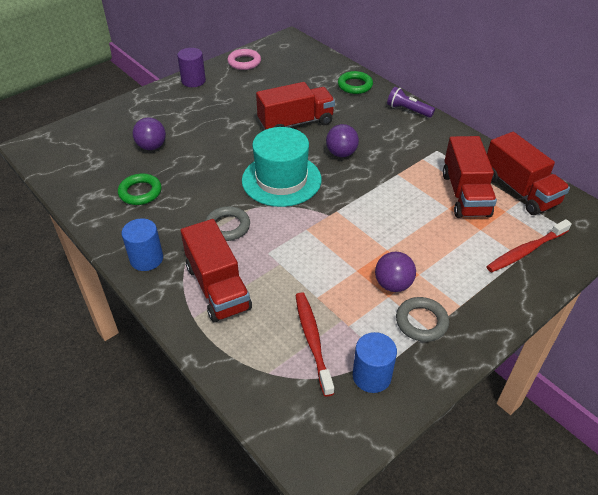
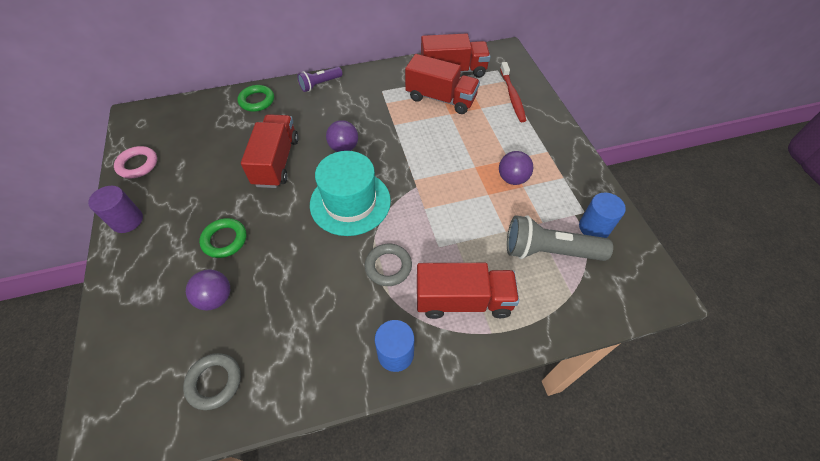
camera: 65 degrees left, 10 degrees up
(140, 192) = (287, 332): green ring -> green ring (224, 240)
(312, 340) = (549, 251): red toothbrush -> grey flashlight
(421, 322) = (554, 178): grey ring -> grey ring (214, 382)

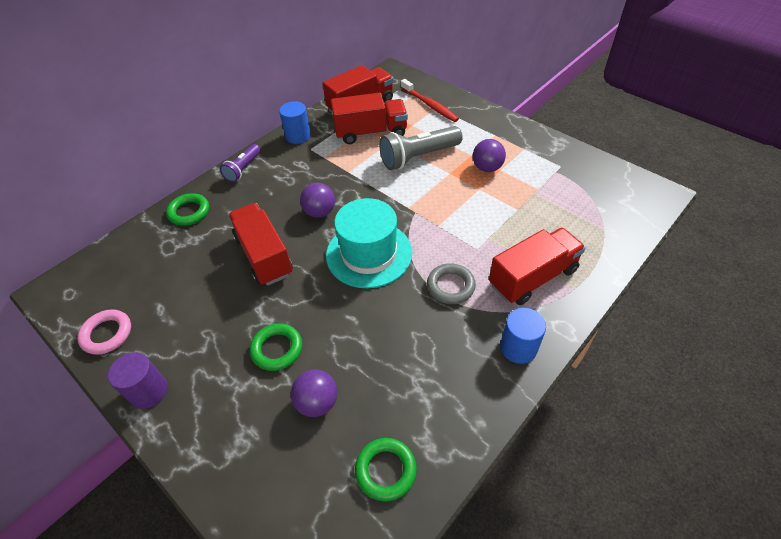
camera: 30 degrees left, 5 degrees down
(214, 382) = (385, 470): grey ring -> green ring
(549, 251) = (561, 207): grey flashlight -> grey flashlight (418, 157)
(594, 227) = (577, 174): blue cylinder -> blue cylinder (298, 136)

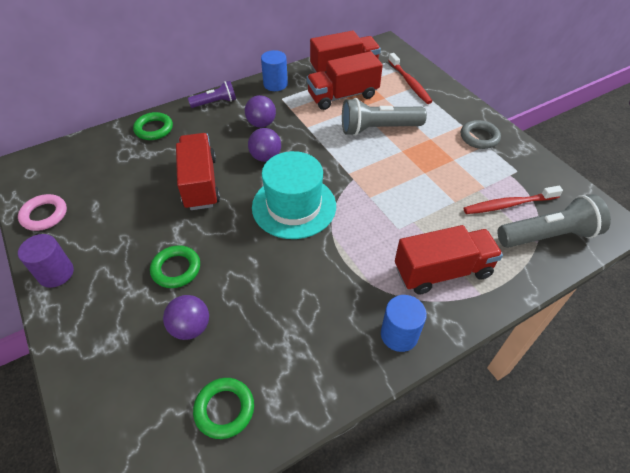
camera: 15 degrees right, 0 degrees up
(243, 169) = (215, 102): purple flashlight -> purple flashlight turned 150 degrees counterclockwise
(371, 132) = (343, 96): red truck -> red truck turned 150 degrees clockwise
(450, 286) = (357, 257): grey ring -> grey ring (479, 137)
(487, 168) = (441, 155): purple ball -> purple ball (261, 124)
(565, 199) = (508, 204): none -> red toothbrush
(610, 219) = (548, 235): none -> grey flashlight

